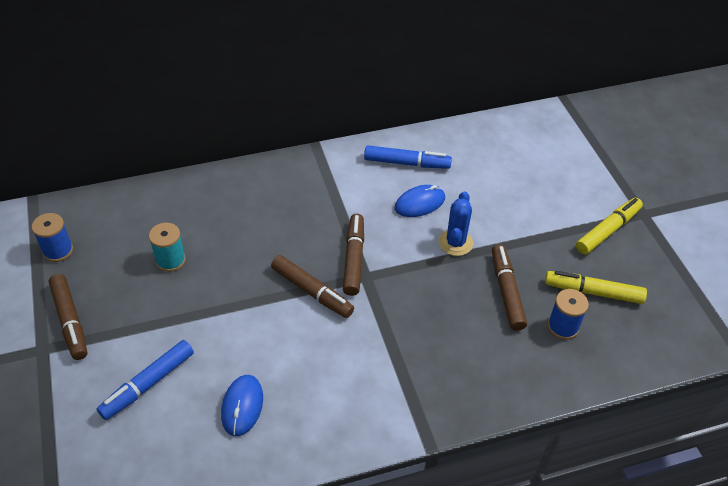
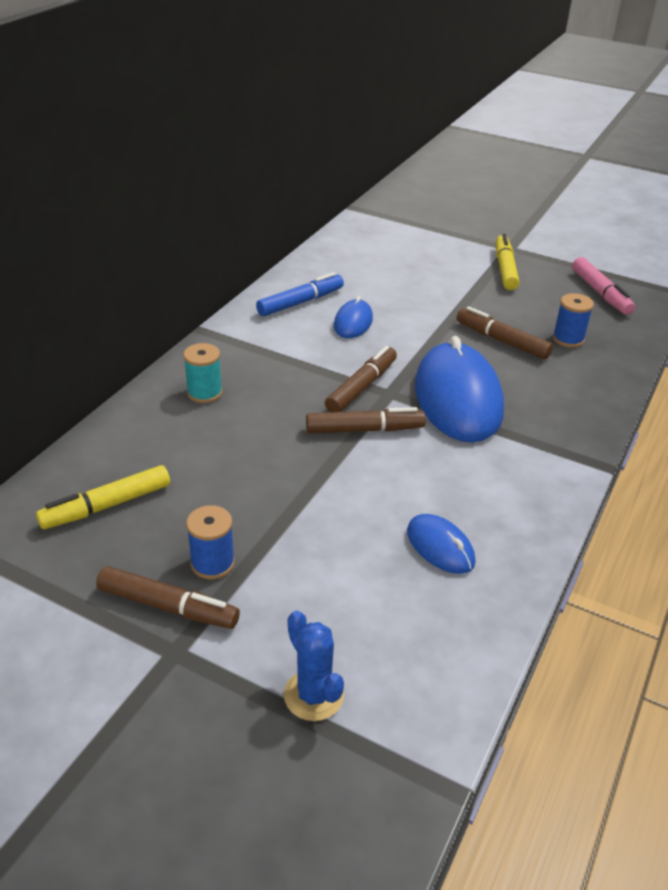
camera: 45 degrees left, 10 degrees down
(58, 250) = (54, 560): blue spool -> blue spool (212, 563)
(148, 384) = (332, 595): blue marker -> none
(170, 260) = (197, 489): turquoise spool -> turquoise spool (204, 393)
(354, 259) = (361, 387): brown marker -> brown marker turned 75 degrees clockwise
(404, 314) = (457, 398): none -> blue mouse
(455, 243) = (420, 332): blue cactus -> blue cactus (313, 695)
(593, 292) = (553, 308): yellow marker -> yellow marker (107, 506)
(659, 306) = (600, 293): none -> pink marker

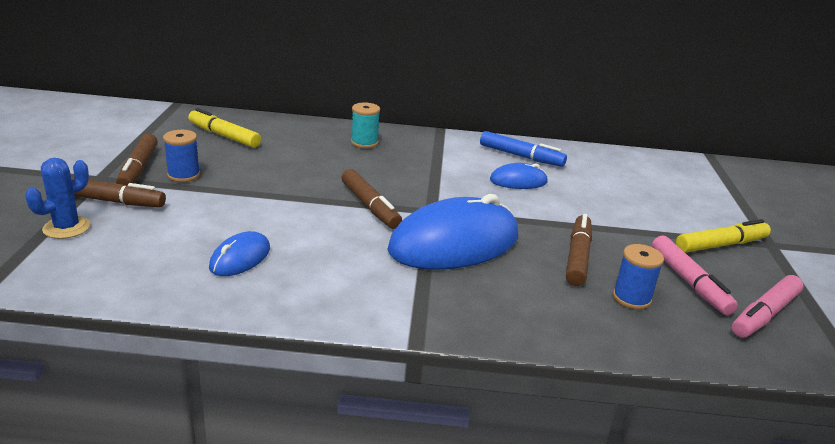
camera: 65 degrees right, 10 degrees down
(361, 387) = (427, 197): brown marker -> brown marker (111, 201)
(553, 305) = (689, 282): none -> pink marker

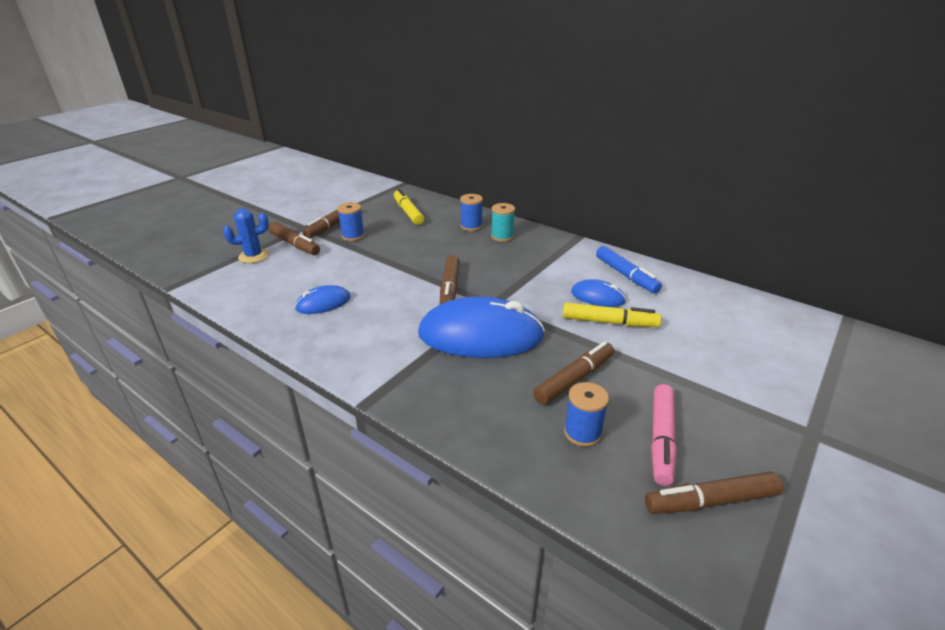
camera: 35 degrees right, 5 degrees up
(318, 138) = (471, 226): none -> blue spool
(721, 245) = (745, 415): yellow marker -> yellow marker (609, 322)
(764, 314) = (710, 501): pink marker -> brown marker

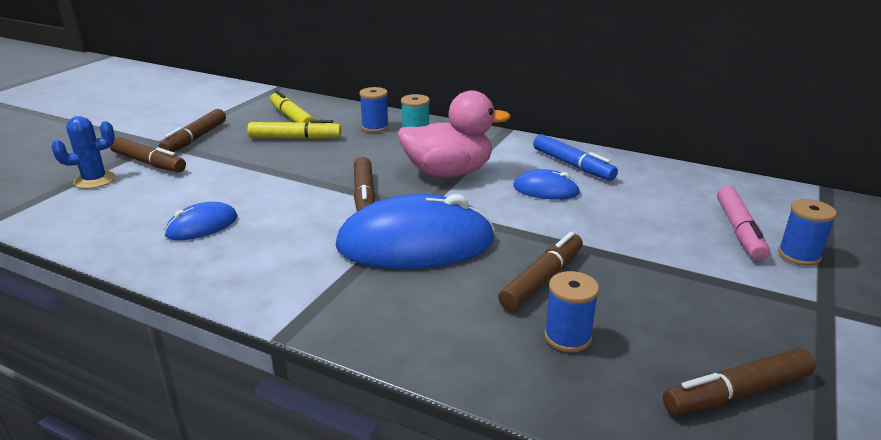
camera: 10 degrees left, 5 degrees down
(353, 236) = (226, 148): blue spool -> blue spool (799, 255)
(521, 273) = (448, 173): none -> pink duck
(609, 322) = (566, 215): yellow marker -> yellow marker (295, 138)
(661, 439) = (661, 333): pink marker -> pink marker (739, 231)

